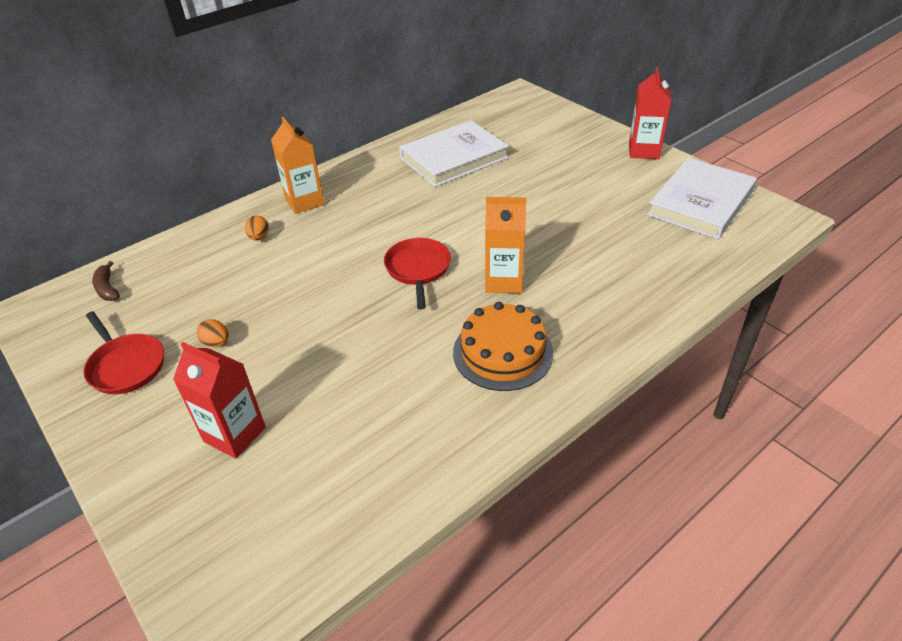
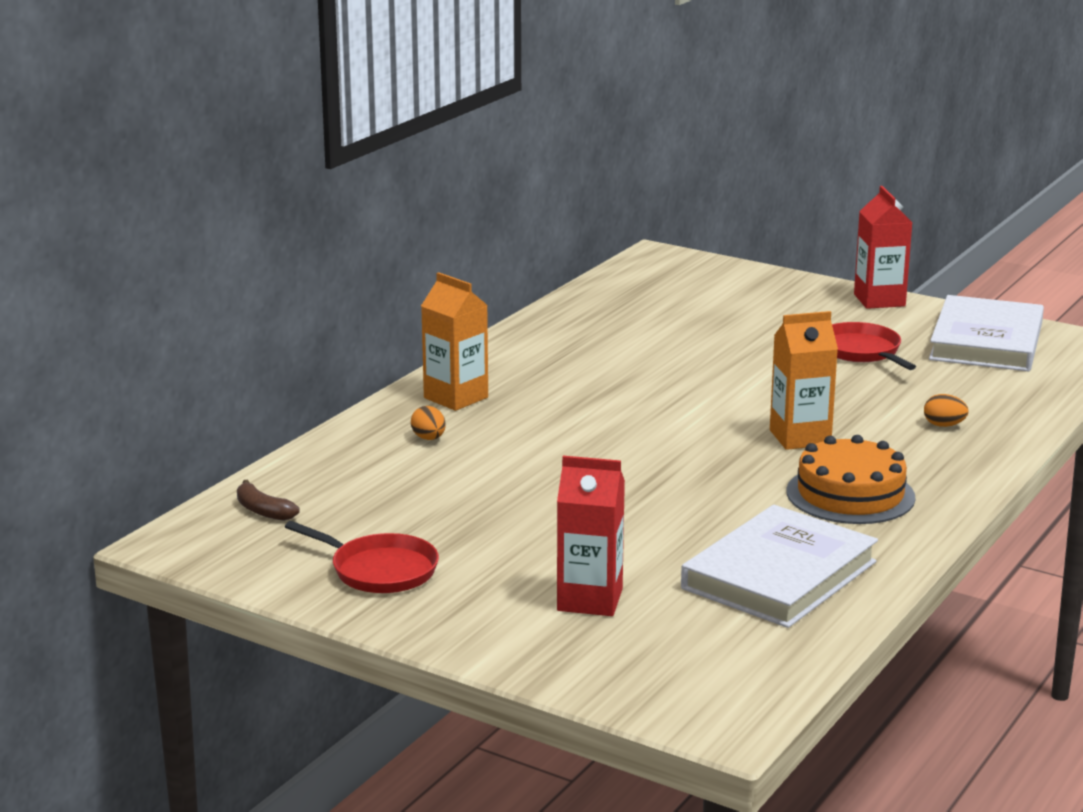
camera: 20 degrees left, 20 degrees down
(216, 343) = (480, 535): orange egg -> orange egg (944, 425)
(418, 269) = (680, 441): red pan -> red pan (861, 351)
(454, 158) = (627, 332): white book -> white book (779, 575)

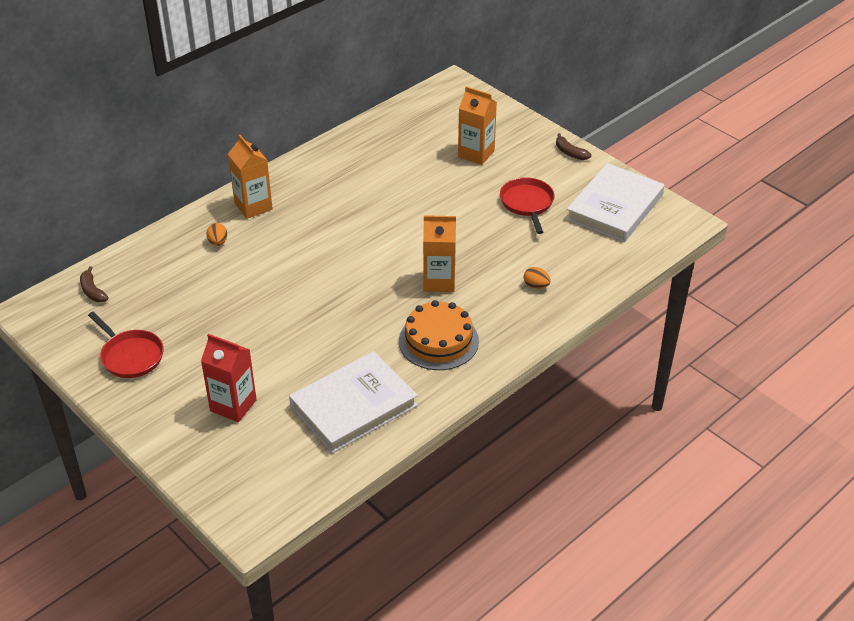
camera: 15 degrees right, 20 degrees up
(747, 314) = (476, 154): none -> orange carton
(879, 300) = (570, 153): red carton -> brown banana

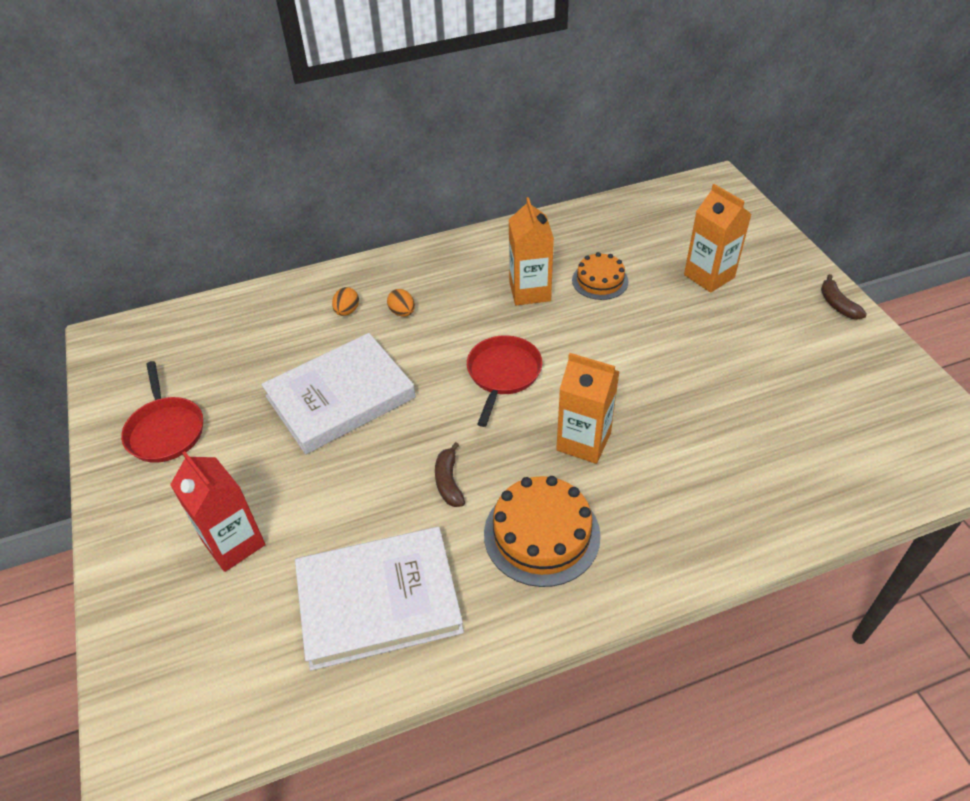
camera: 25 degrees right, 5 degrees up
(92, 291) = (181, 334): brown banana -> brown banana (448, 481)
(253, 206) = (411, 277): orange carton -> orange carton (530, 291)
(399, 175) = (600, 281): none -> orange cake
(527, 203) = (750, 361): red pan -> red pan (503, 374)
(536, 286) = (715, 490): orange egg -> orange egg (402, 312)
(614, 207) = (876, 399): white book -> white book (340, 397)

